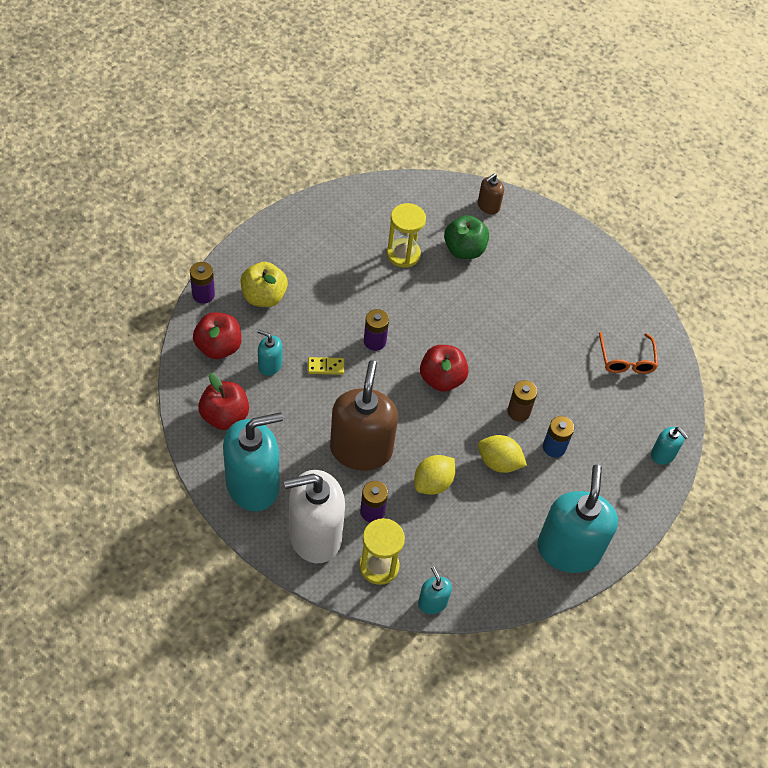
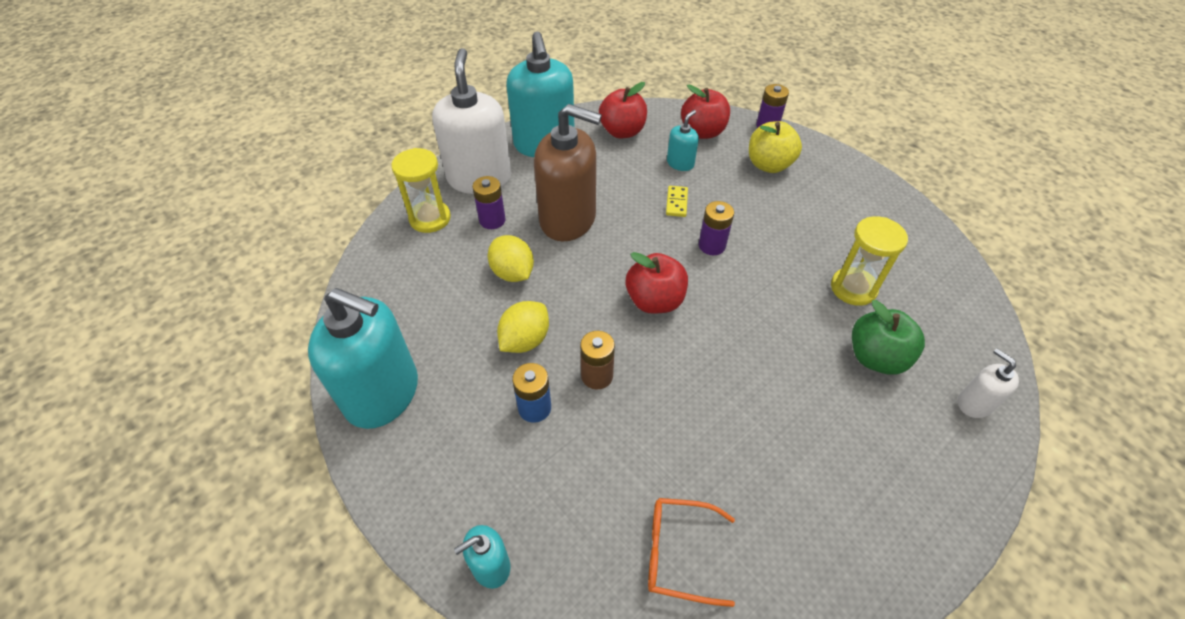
camera: 105 degrees right, 5 degrees down
(432, 602) = (374, 254): turquoise soap dispenser -> none
(488, 206) = (974, 403): brown soap dispenser -> white soap dispenser

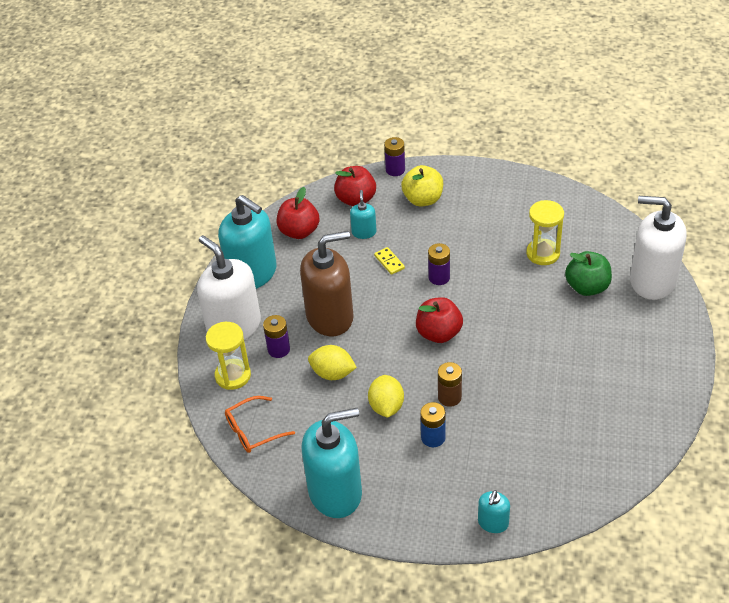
camera: 35 degrees left, 5 degrees down
(678, 553) = (576, 450): orange glasses -> orange glasses (253, 431)
(974, 403) = (652, 281): white soap dispenser -> white soap dispenser, size x2.17

